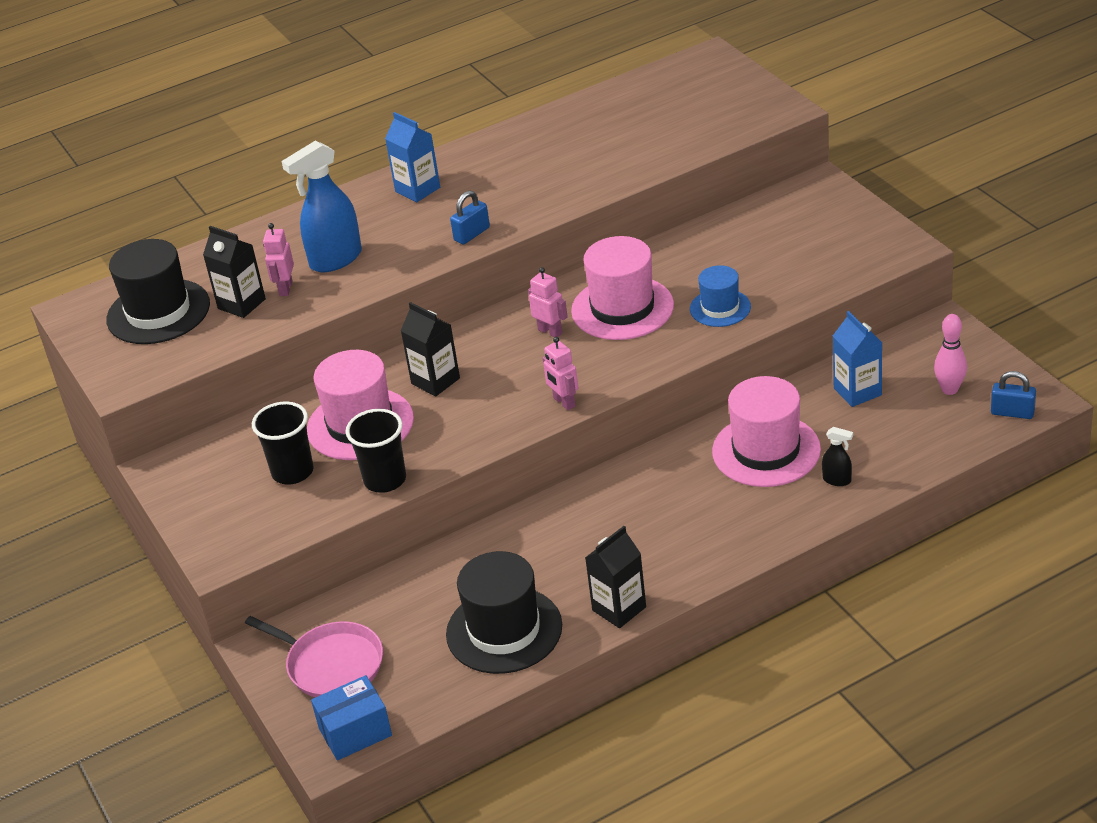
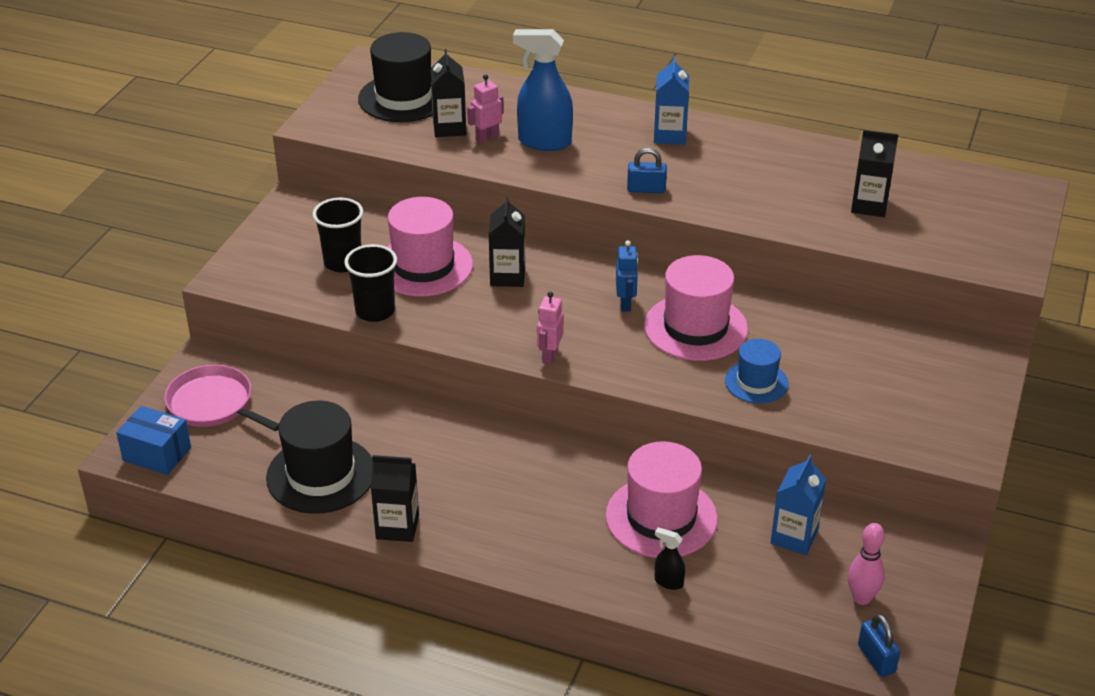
camera: 45 degrees right, 0 degrees up
(331, 664) = (214, 404): pink pan -> pink pan turned 135 degrees clockwise
(550, 331) = (625, 304): pink robot -> blue robot
(633, 136) = (869, 206): none -> black carton
(837, 480) = (668, 582): black spray bottle -> black spray bottle turned 135 degrees clockwise

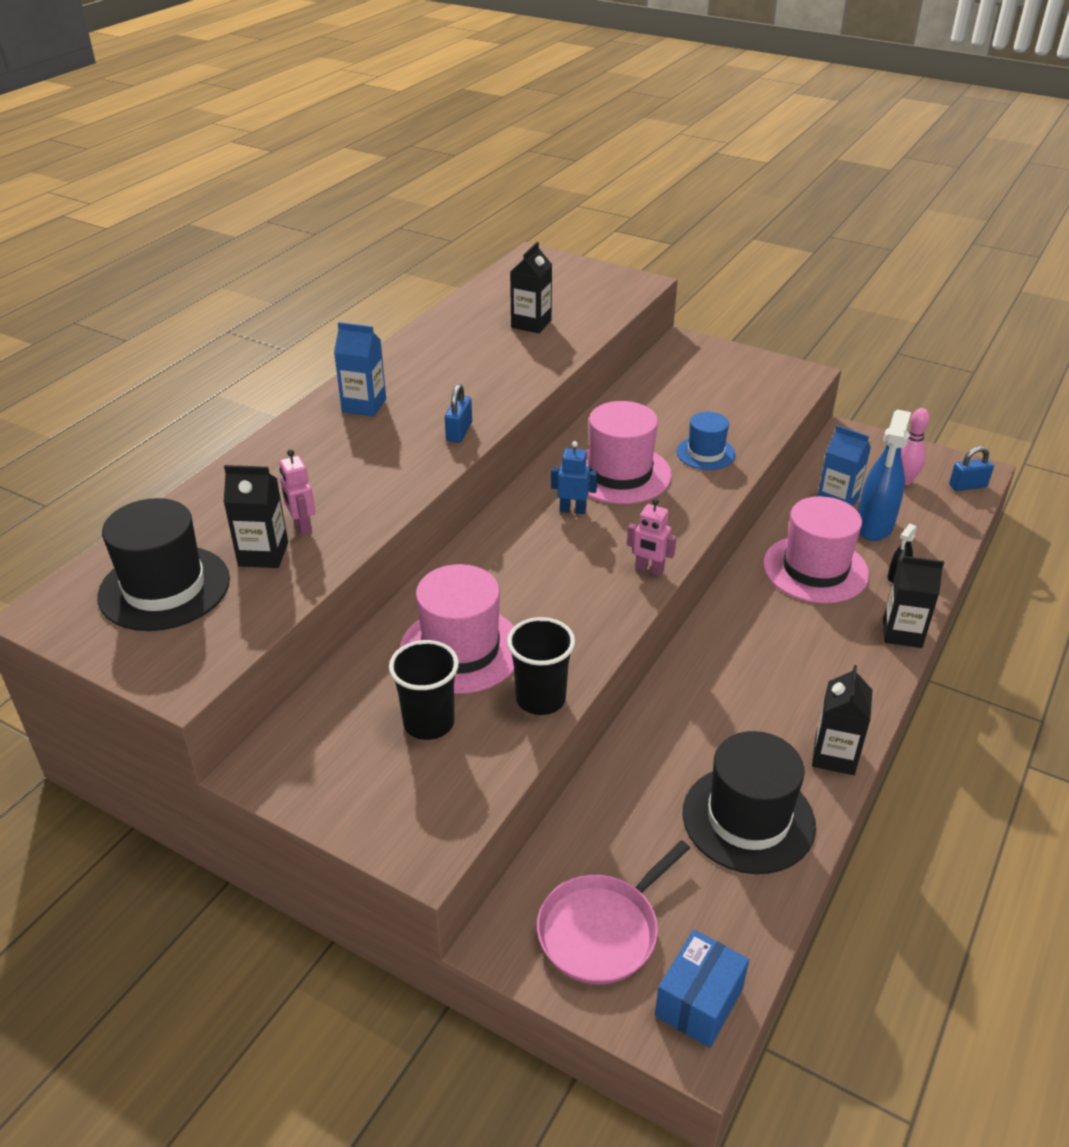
camera: 80 degrees left, 0 degrees up
(507, 276) = (502, 584): black carton -> black carton (902, 633)
(544, 142) = (334, 486): blue spray bottle -> blue spray bottle (874, 526)

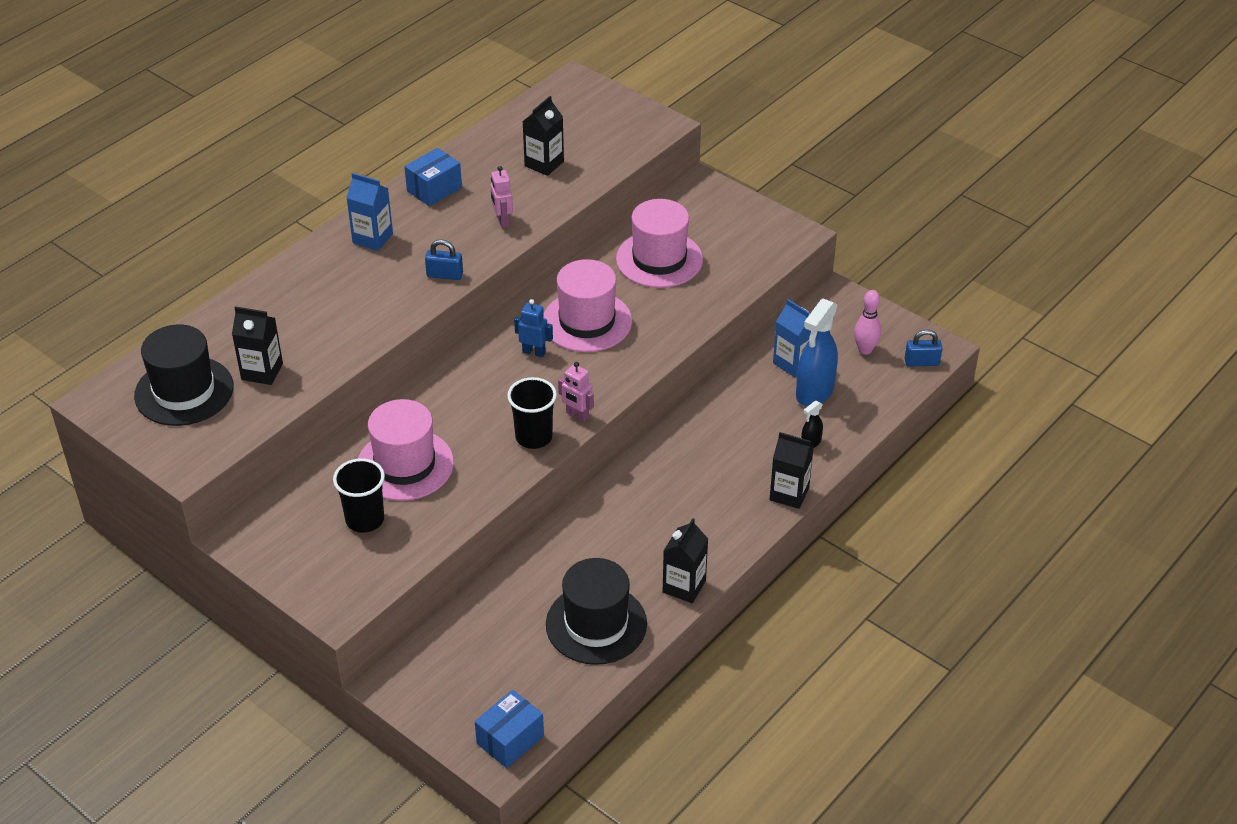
camera: 10 degrees right, 5 degrees up
(302, 527) = (296, 351): pink robot -> pink robot (502, 221)
(420, 355) = (434, 189): none -> blue box
(459, 432) = (445, 275): blue padlock -> blue padlock turned 75 degrees clockwise
(540, 699) = (453, 512): black cup -> black cup (534, 437)
(602, 930) = (460, 685): pink pan -> none
(705, 453) = (670, 309): blue hat -> none
(815, 569) = (742, 427): pink hat -> pink hat (659, 259)

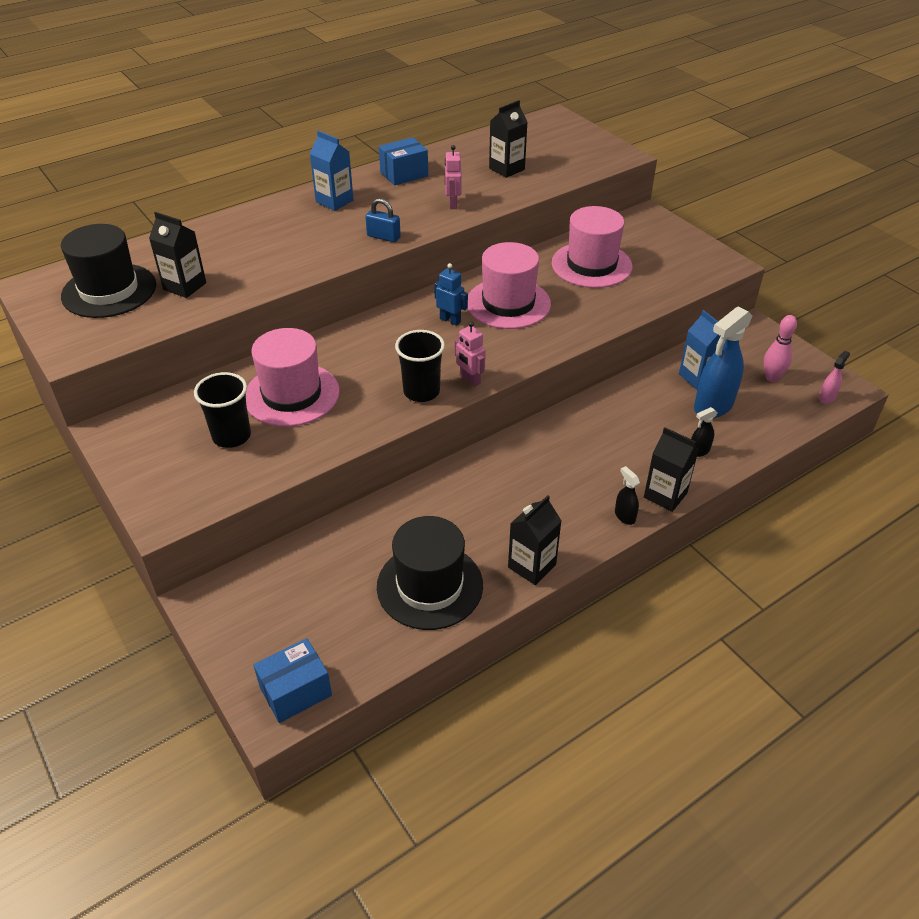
camera: 15 degrees right, 0 degrees up
(756, 522) = (624, 516): none -> black spray bottle
(921, 362) = (827, 398): blue padlock -> pink spray bottle

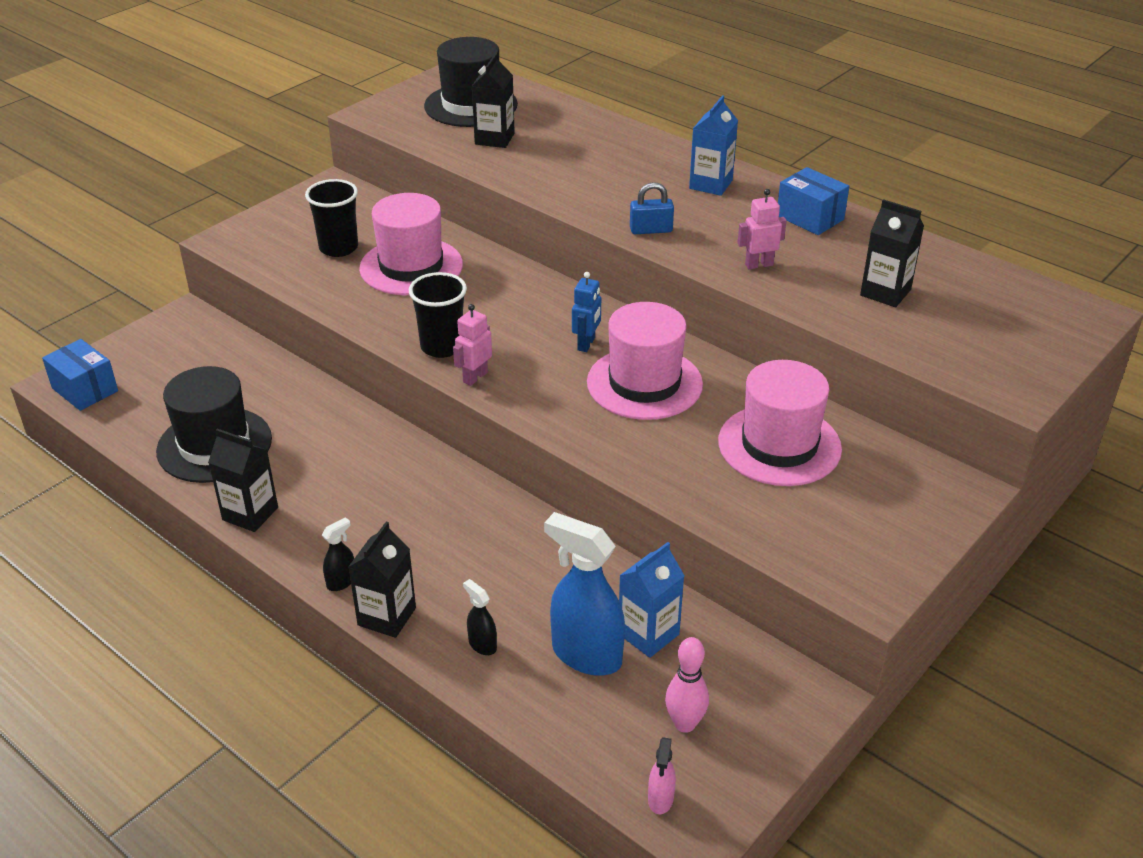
camera: 75 degrees right, 5 degrees down
(383, 237) = (651, 230): blue padlock -> blue padlock turned 75 degrees clockwise
(827, 398) = (660, 799): pink spray bottle -> pink spray bottle turned 75 degrees clockwise

